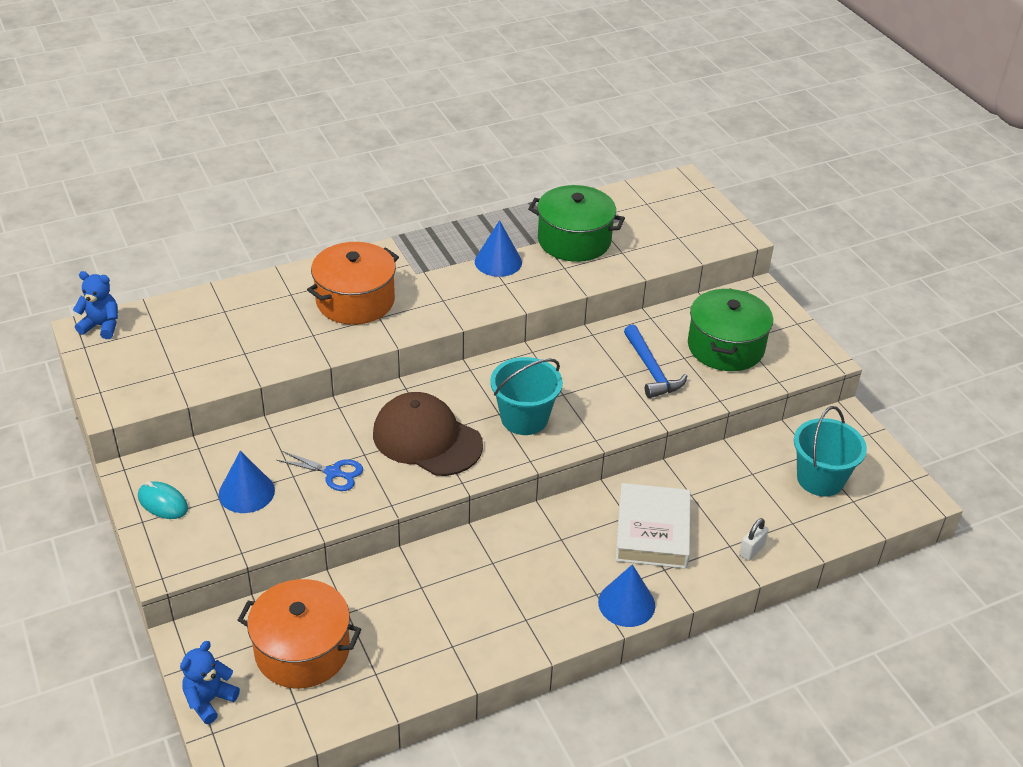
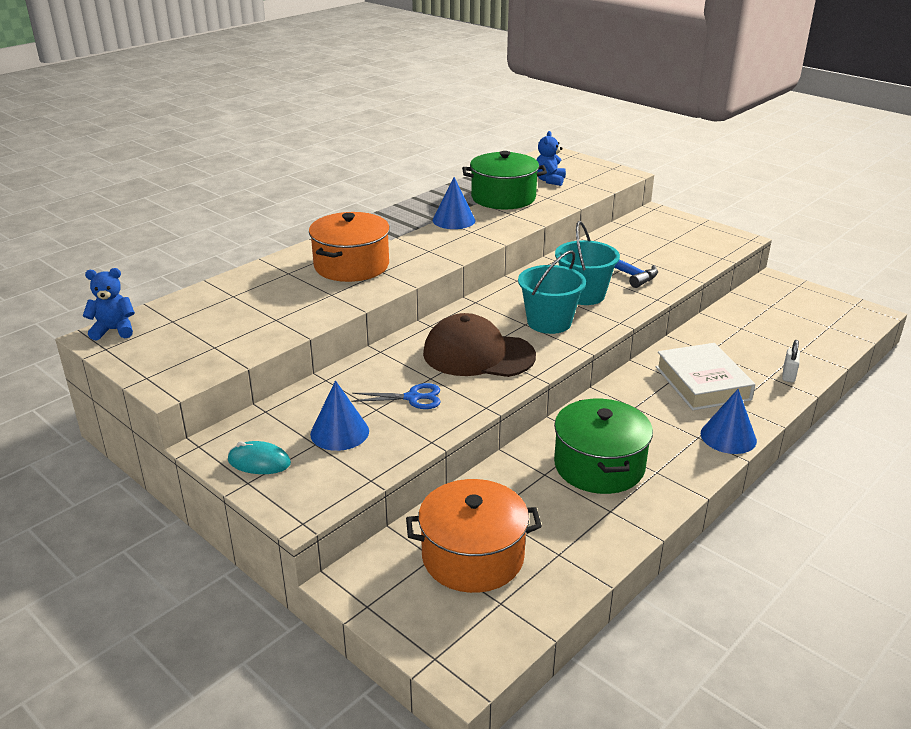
camera: 20 degrees left, 10 degrees down
(209, 700) = (410, 629): blue teddy bear -> blue teddy bear (549, 180)
(725, 347) = (663, 247): green pot -> green pot (599, 466)
(820, 479) = (793, 319): turquoise bucket -> turquoise bucket (583, 295)

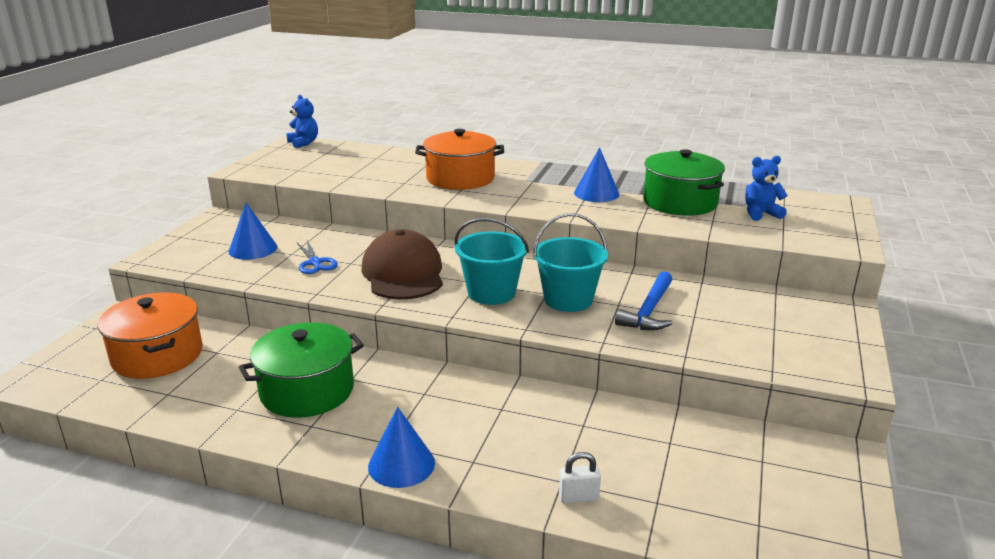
camera: 65 degrees right, 5 degrees down
(259, 462) = (205, 234): turquoise mouse -> none
(702, 383) = (506, 430): white book -> none

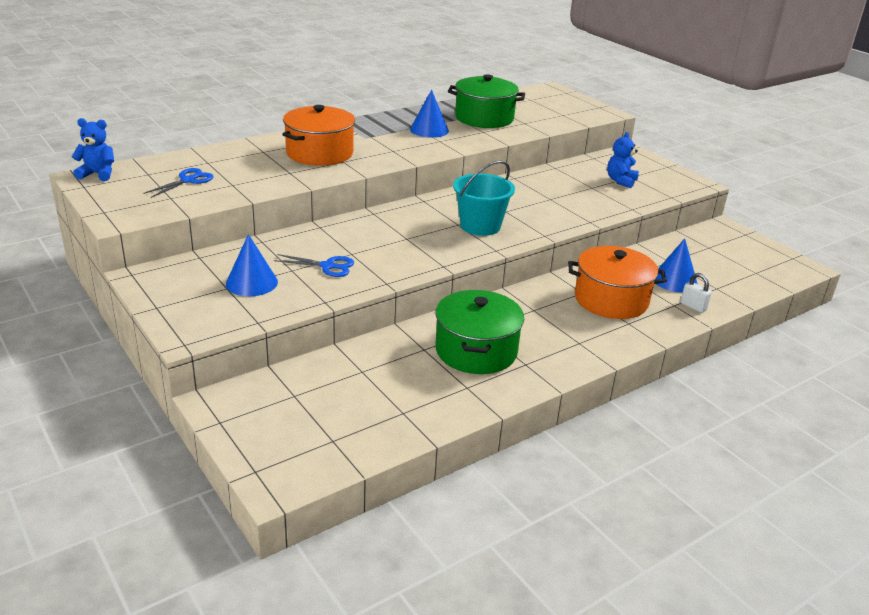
camera: 55 degrees left, 5 degrees up
(157, 355) = (328, 401): orange pot -> orange pot (611, 300)
(335, 164) = (188, 180): none -> blue scissors
(401, 464) = (607, 347): blue cone -> blue cone (674, 280)
(403, 273) = (403, 242): brown cap -> none
(568, 300) = (524, 209): turquoise bucket -> none
(578, 497) = (693, 306): white padlock -> white padlock turned 75 degrees counterclockwise
(649, 311) = (570, 195): blue hammer -> none
(760, 214) = (534, 110): blue teddy bear -> blue teddy bear (621, 181)

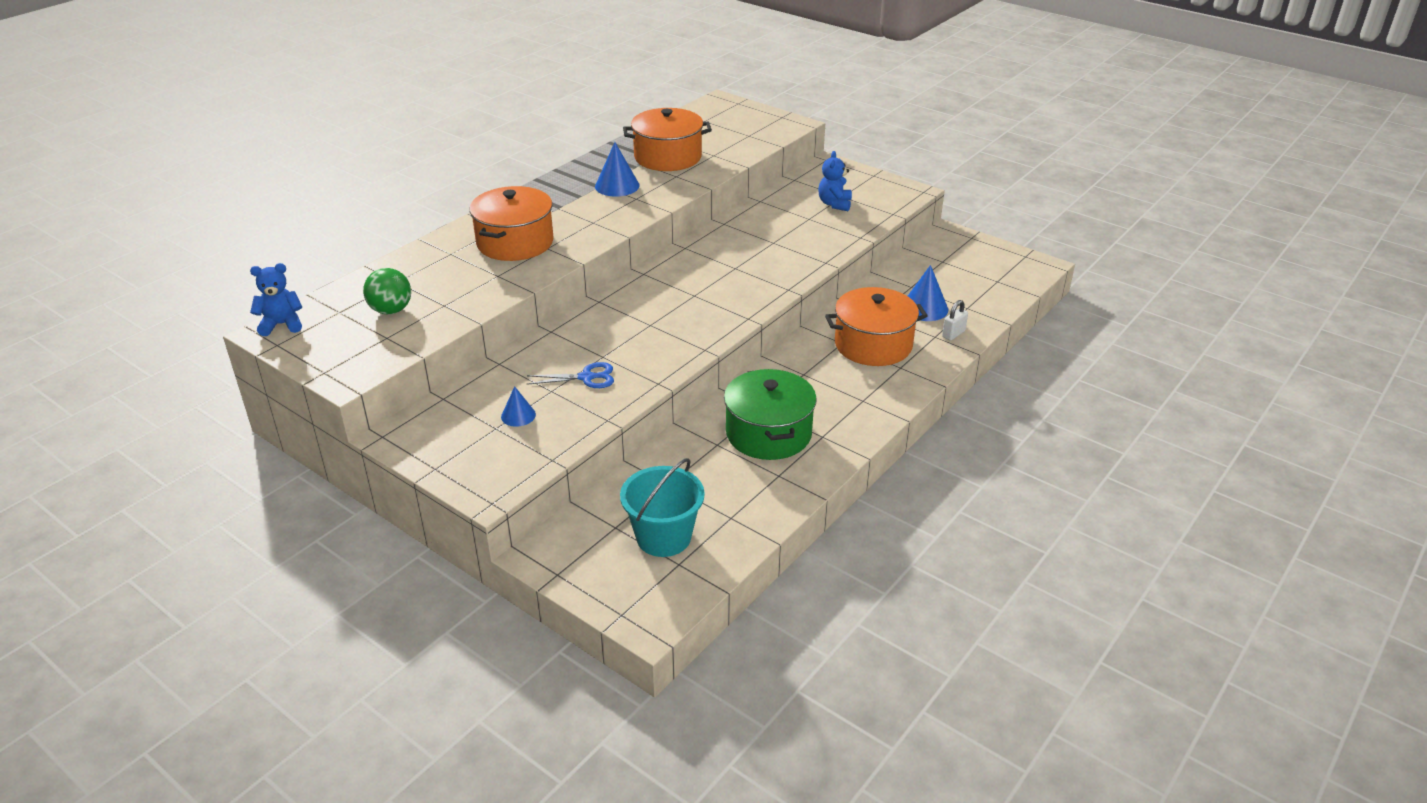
camera: 15 degrees left, 5 degrees up
(188, 180) = (391, 310): blue scissors -> green ball
(251, 282) = (518, 415): blue cone -> blue cone, size x0.61
(480, 226) = (718, 292): turquoise bucket -> turquoise bucket (663, 537)
(484, 118) = (668, 157): green pot -> orange pot
(693, 306) = (953, 334): white padlock -> white padlock turned 75 degrees counterclockwise

